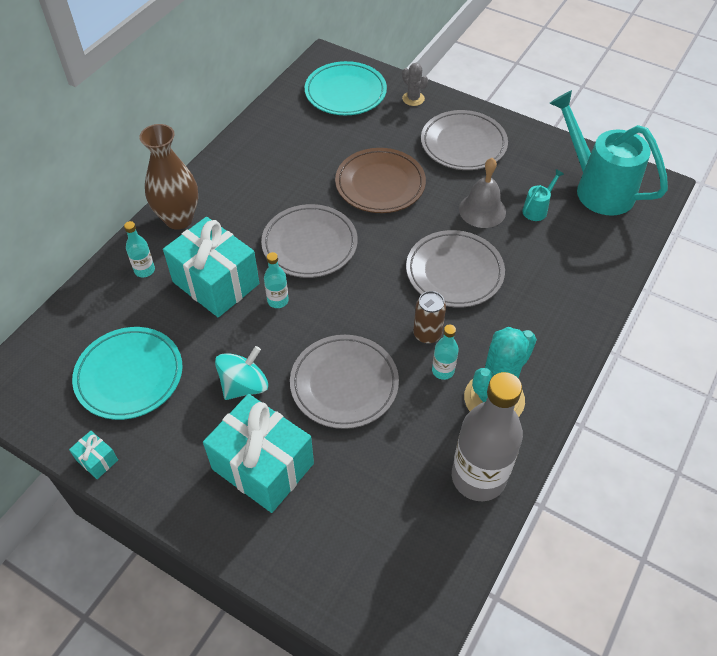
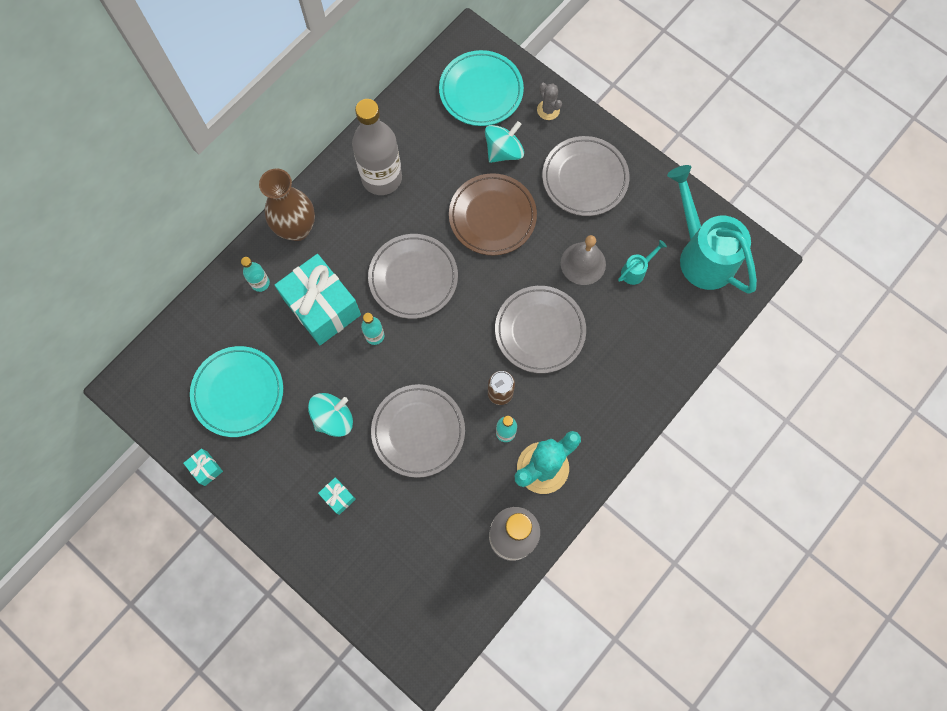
camera: 10 degrees right, 20 degrees up
(261, 168) = (382, 178): none -> grey bottle
(263, 466) = (338, 497): turquoise gift -> turquoise gift, size x0.42
(378, 133) = (503, 151): none -> turquoise spinning top

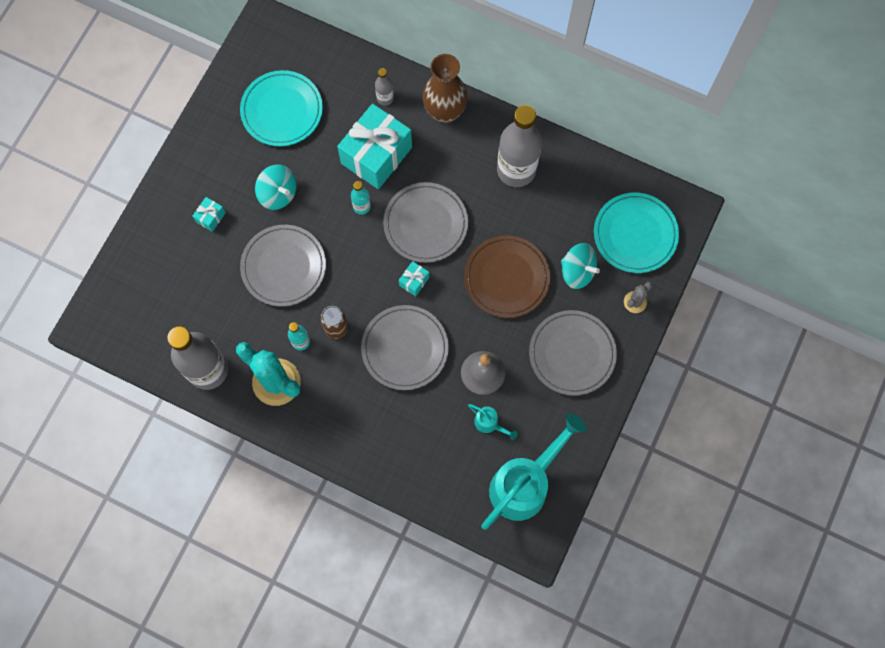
camera: 75 degrees right, 0 degrees up
(206, 468) = (211, 106): turquoise gift -> turquoise gift (414, 281)
(260, 283) = (385, 98): turquoise bottle -> grey bottle

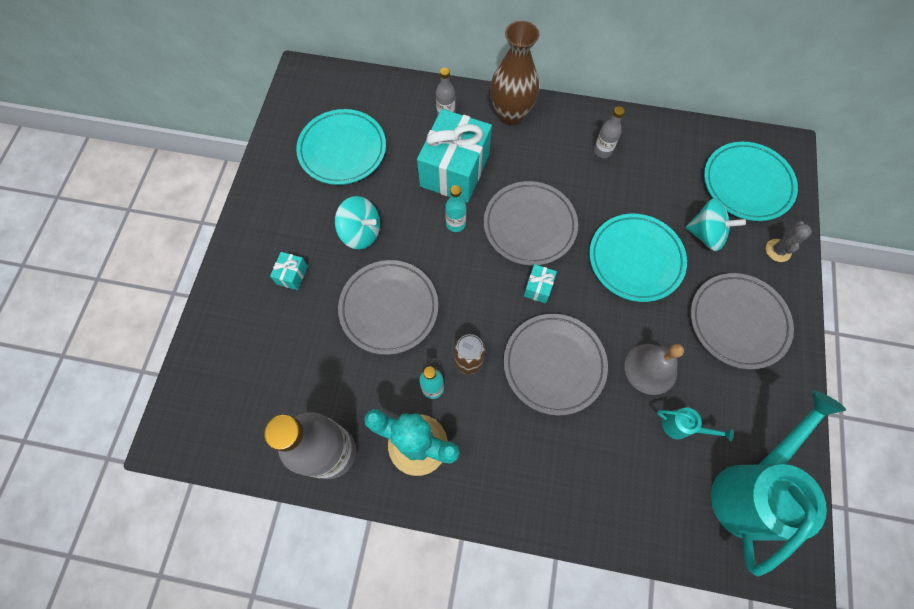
camera: 15 degrees left, 5 degrees down
(506, 278) = (635, 259): brown plate -> turquoise plate
(516, 170) = (602, 151): grey bottle -> grey bottle, size x0.45

